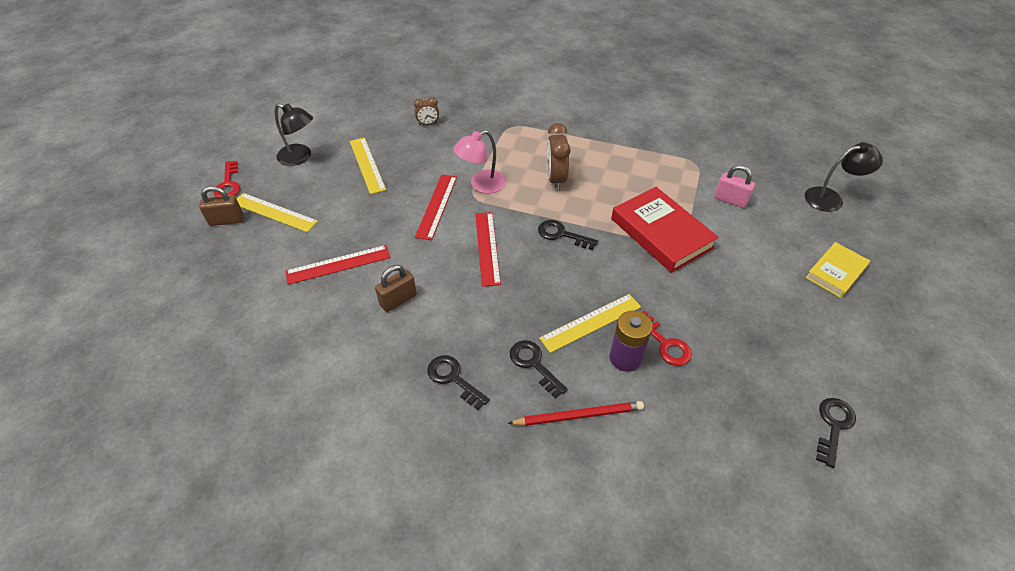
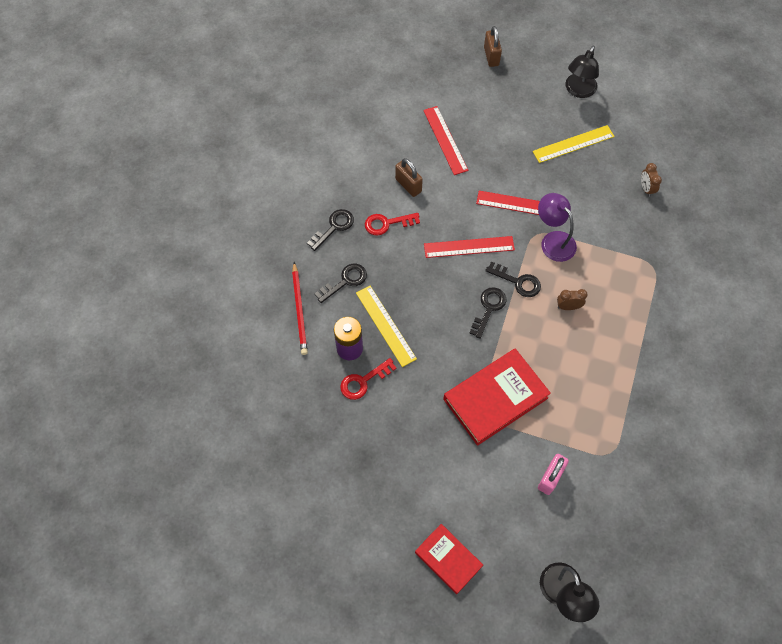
camera: 90 degrees right, 15 degrees up
(228, 184) = (536, 47): red key -> red key (387, 223)
(274, 212) = (503, 86): yellow ruler -> none
(481, 185) = (553, 240): pink lamp -> purple lamp
(555, 179) = (568, 307): brown clock -> brown clock, size x0.57
(833, 426) = (280, 498): black key -> black key (518, 282)
(835, 272) = (448, 559): yellow book -> red book

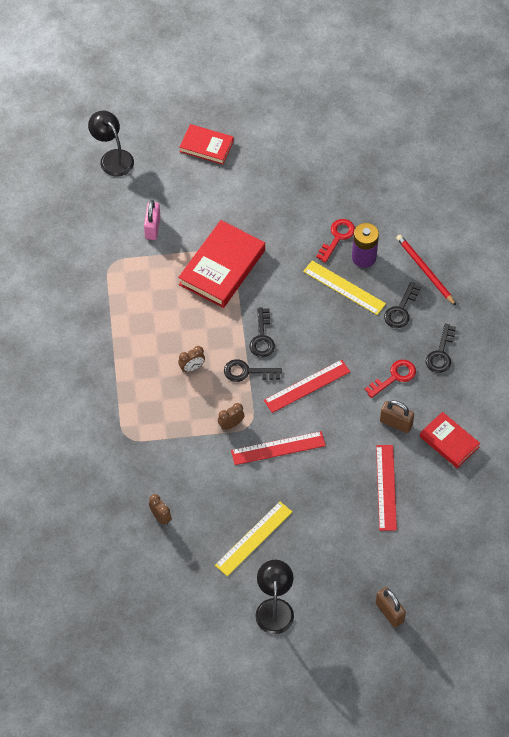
camera: 155 degrees right, 5 degrees down
(373, 154) = (449, 442): none -> red book
(445, 140) = (386, 487): red ruler -> red ruler turned 45 degrees clockwise
(553, 240) = (231, 424): purple lamp -> brown clock

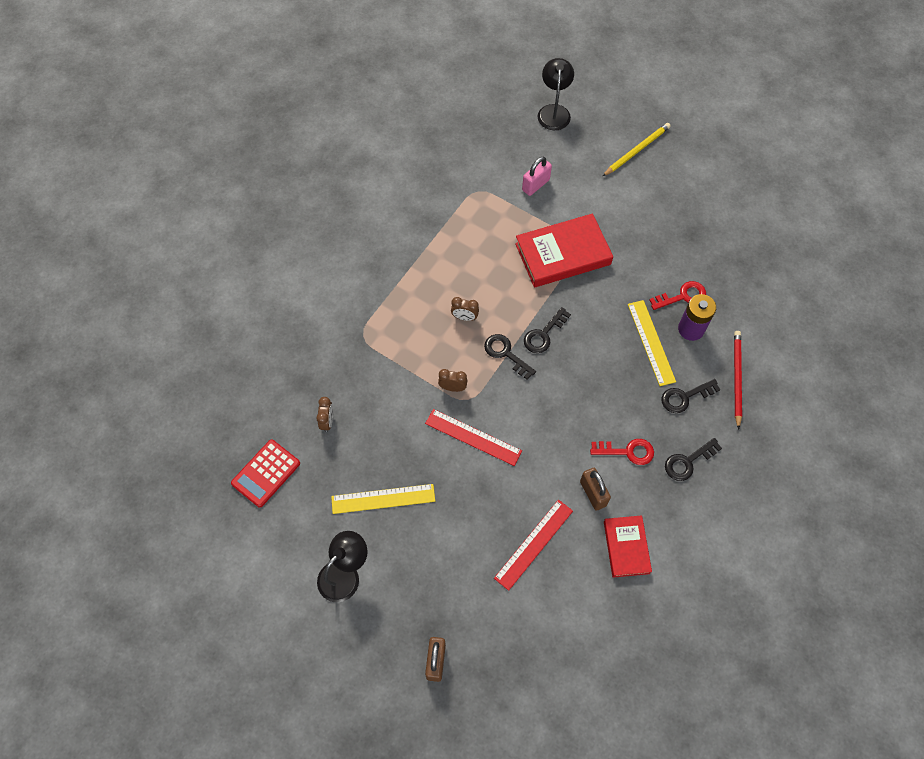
camera: 40 degrees right, 5 degrees up
(150, 587) = (266, 473): none -> red calculator
(206, 146) = (637, 150): red book -> yellow pencil
(307, 386) = (544, 403): red ruler -> none

